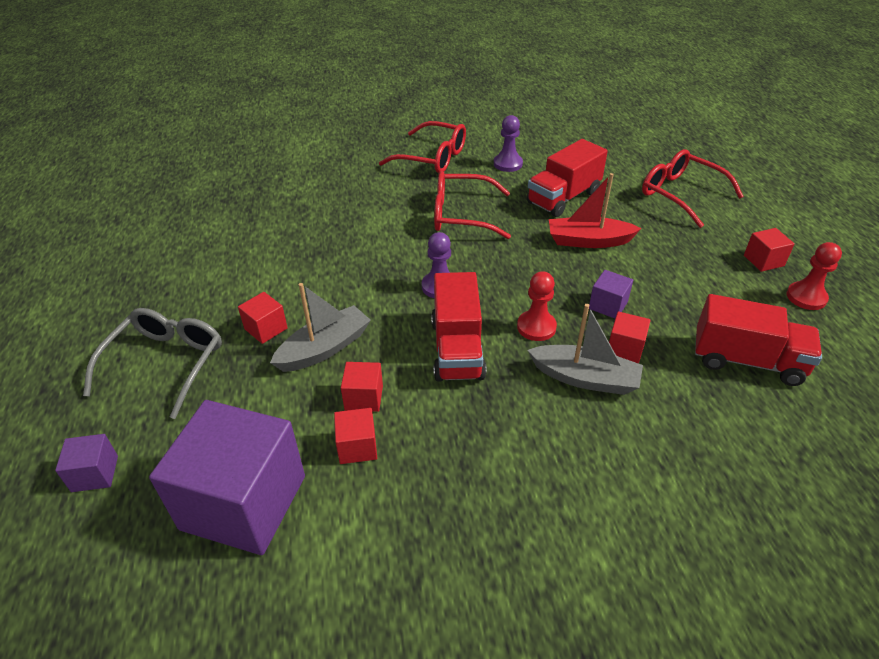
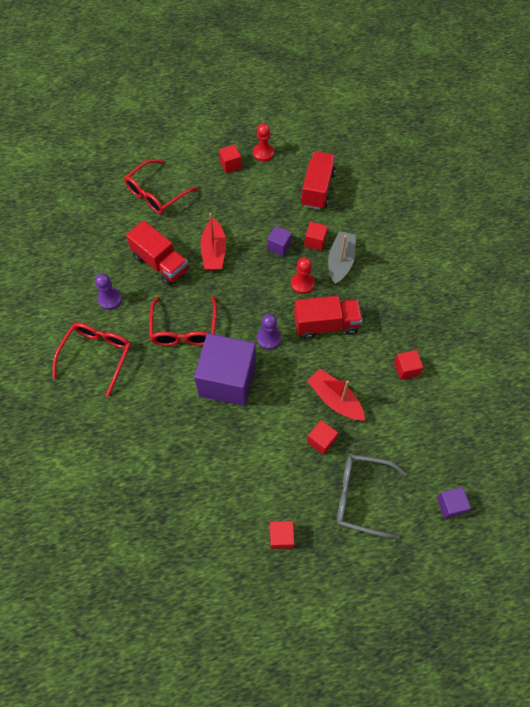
camera: 95 degrees left, 20 degrees up
(244, 502) = (451, 418): purple cube -> purple cube (227, 380)
(324, 348) = (335, 400): grey boat -> red boat
(364, 398) = (371, 371): red cube -> red cube (281, 537)

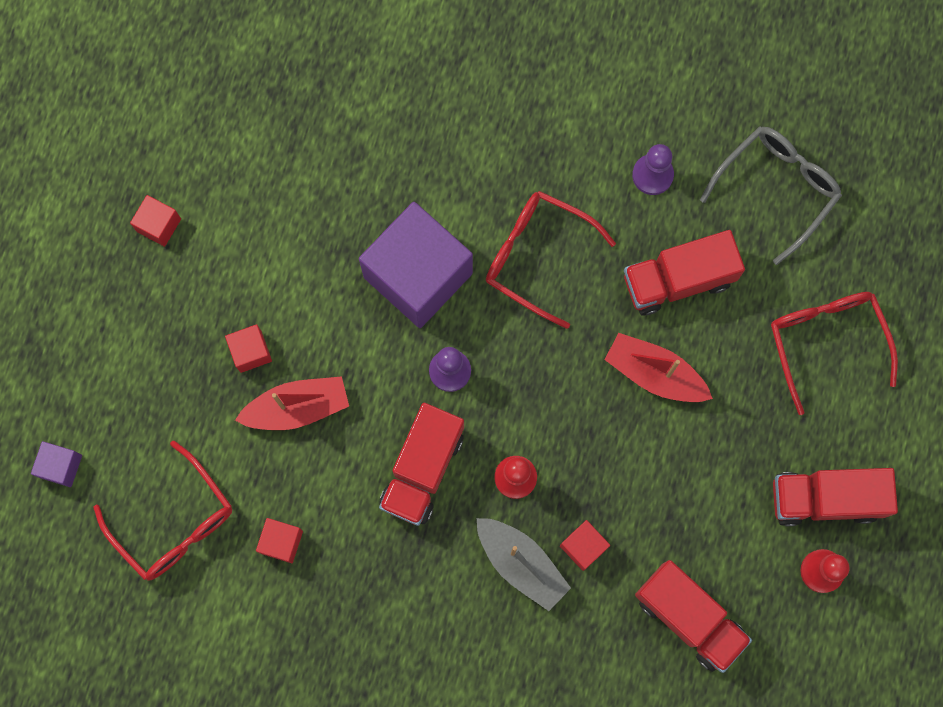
camera: 120 degrees right, 15 degrees up
(97, 356) = (563, 115): red glasses -> red glasses (174, 522)
(230, 165) = (825, 498): red cube -> red truck
(279, 246) = (607, 482): purple cube -> none
(361, 496) = (144, 357): grey glasses -> grey glasses (777, 189)

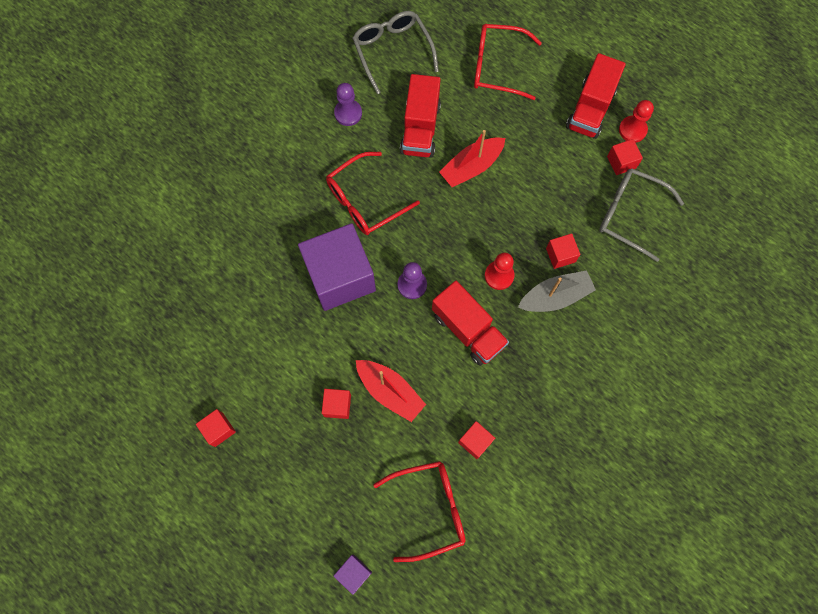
camera: 65 degrees left, 5 degrees down
(297, 407) = (390, 391): red boat -> red boat turned 120 degrees clockwise
(688, 617) = (630, 214): red truck -> grey glasses
(763, 575) = (621, 162): none -> red cube

